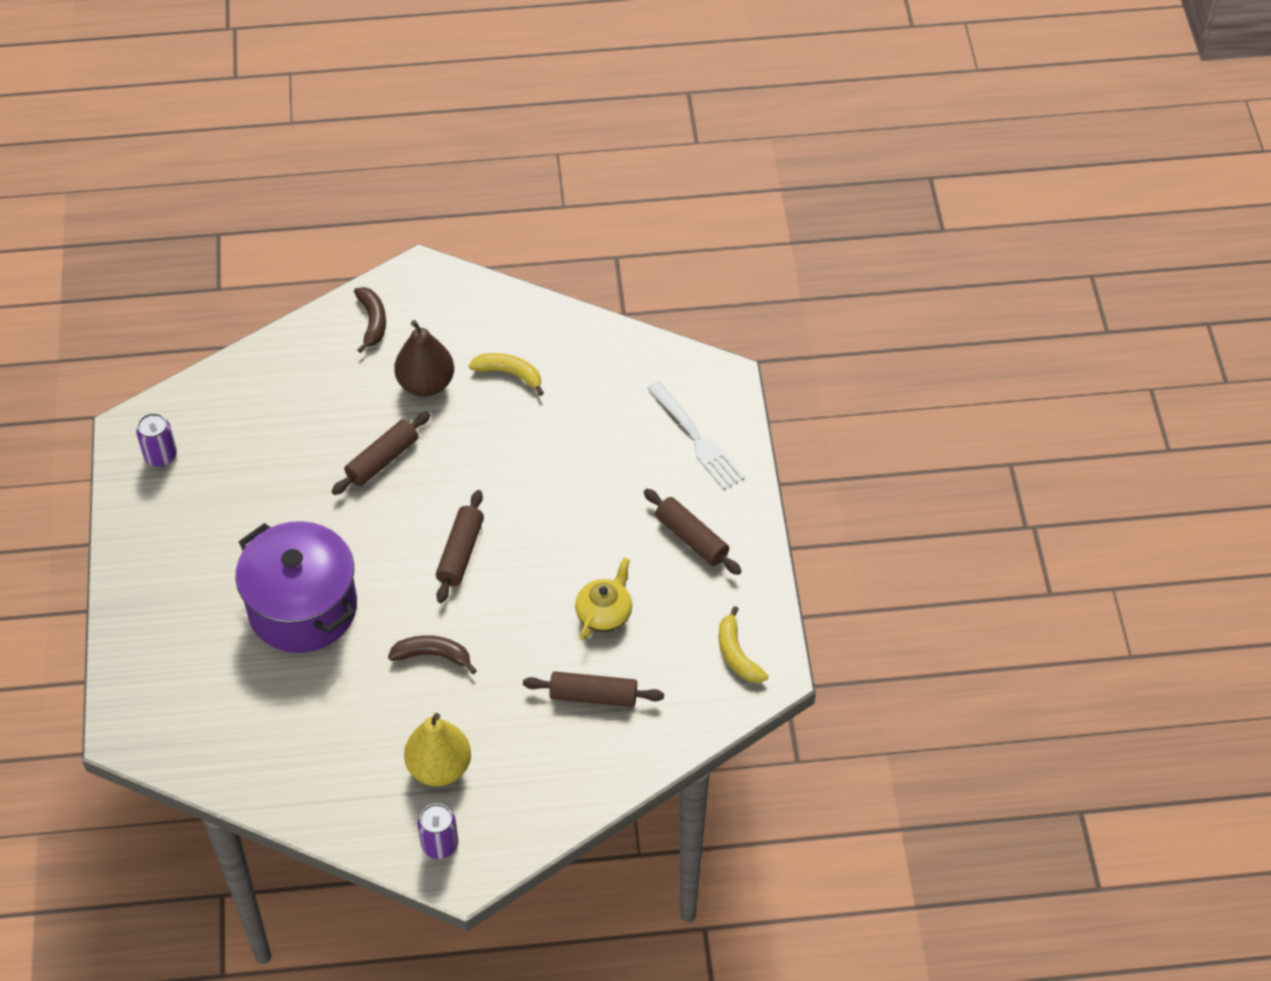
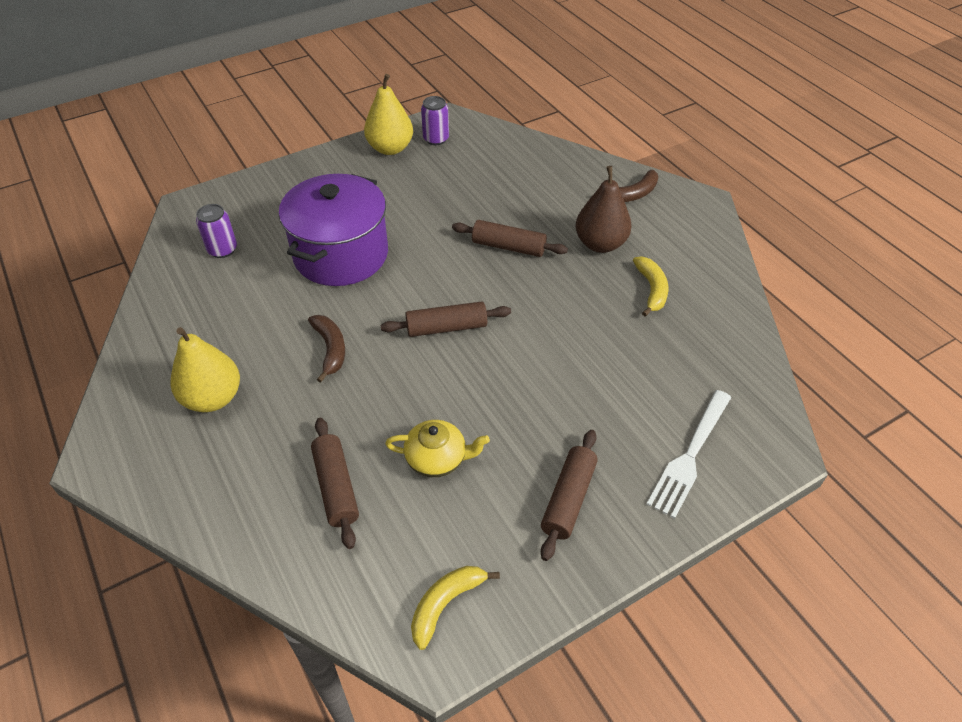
camera: 65 degrees right, 5 degrees down
(148, 505) = (390, 148): none -> yellow pear
(440, 844) = (129, 429): purple can -> purple can (222, 250)

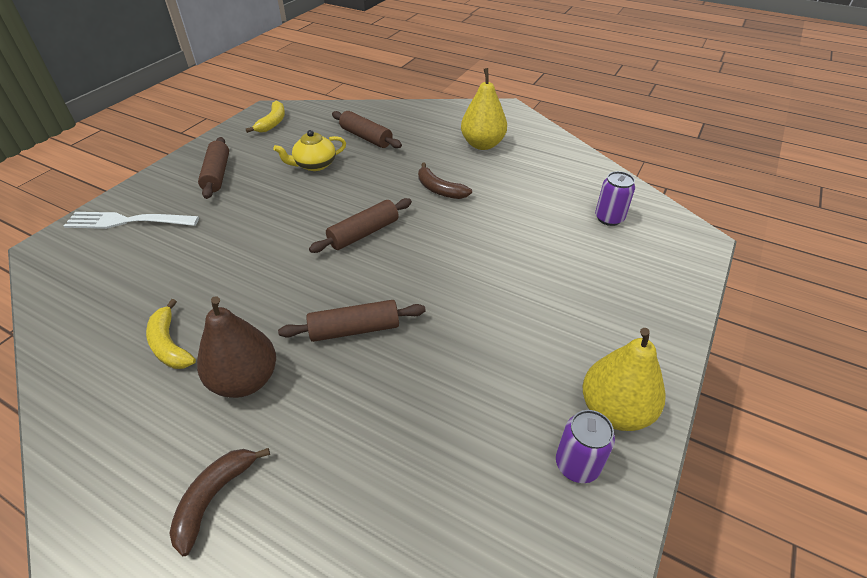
camera: 150 degrees right, 5 degrees down
(341, 254) = (510, 253): purple pot -> none
(690, 456) = (127, 221): white fork -> white fork turned 90 degrees counterclockwise

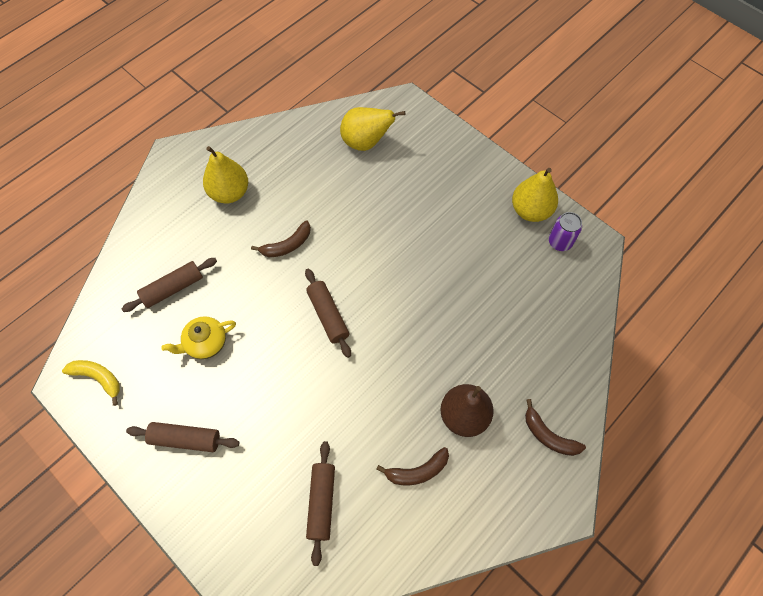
camera: 75 degrees left, 20 degrees up
(127, 221) = (239, 526): white fork -> none
(170, 345) = (417, 471): yellow banana -> brown banana
(314, 165) = (205, 343): yellow teapot -> yellow teapot turned 75 degrees clockwise
(354, 329) = (434, 339): brown rolling pin -> brown rolling pin (321, 502)
(609, 218) = (366, 142): purple can -> yellow pear

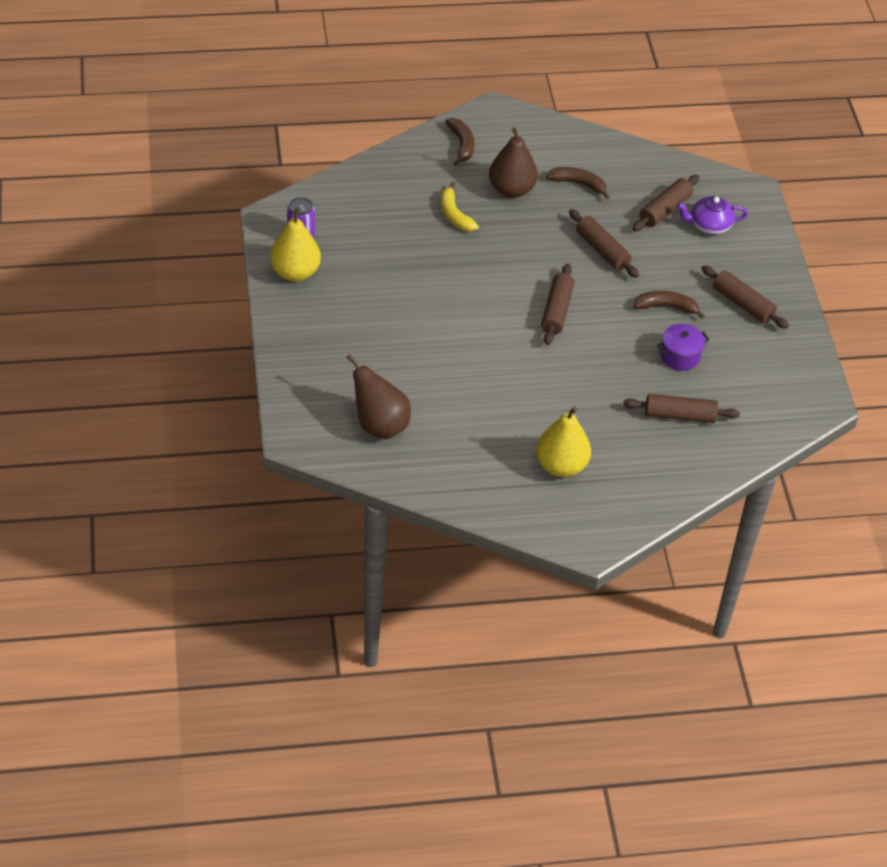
camera: 145 degrees left, 15 degrees down
(98, 378) = (791, 387): yellow banana -> yellow banana (454, 215)
(205, 343) = (680, 356): yellow teapot -> purple pot
(270, 515) = (709, 225): none -> purple teapot
(287, 245) = (544, 384): brown banana -> brown banana (666, 307)
(339, 407) = (602, 250): none -> brown rolling pin
(366, 142) = (379, 425): yellow pear -> brown pear

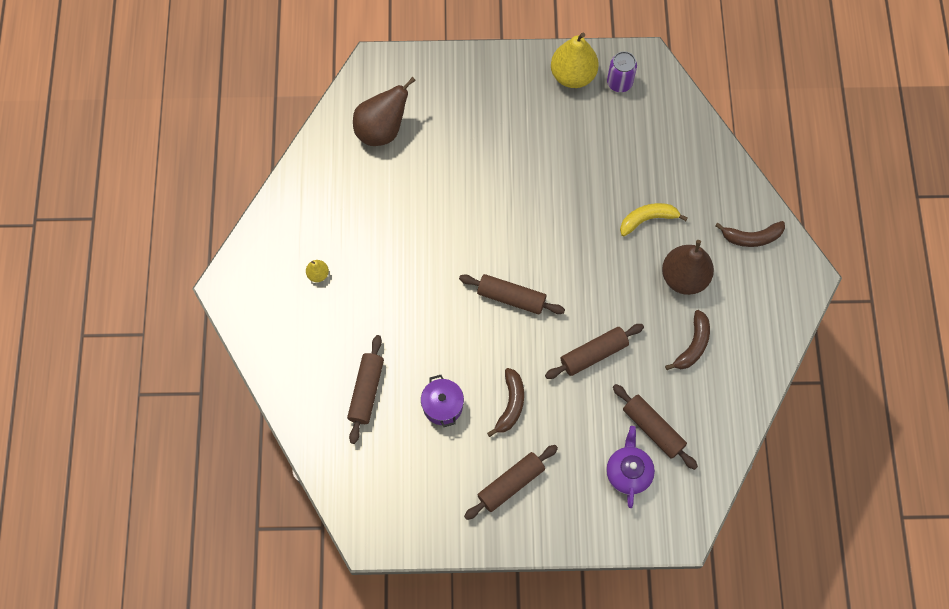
camera: 100 degrees right, 20 degrees up
(561, 466) = (318, 274): yellow pear -> yellow pear, size x0.46

